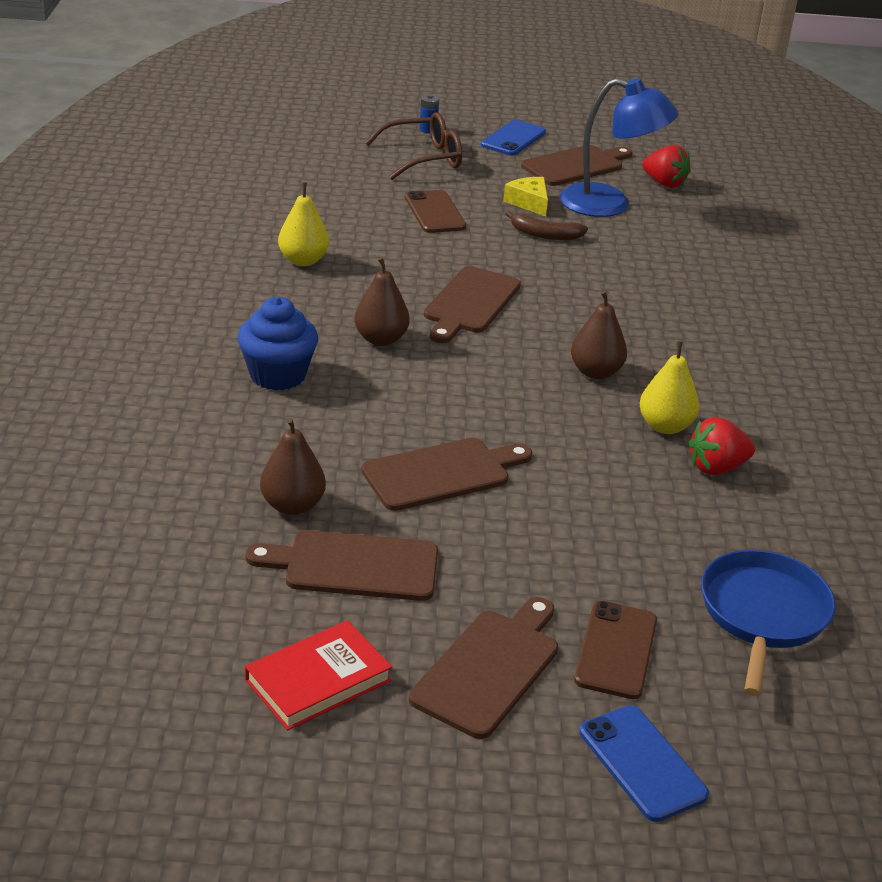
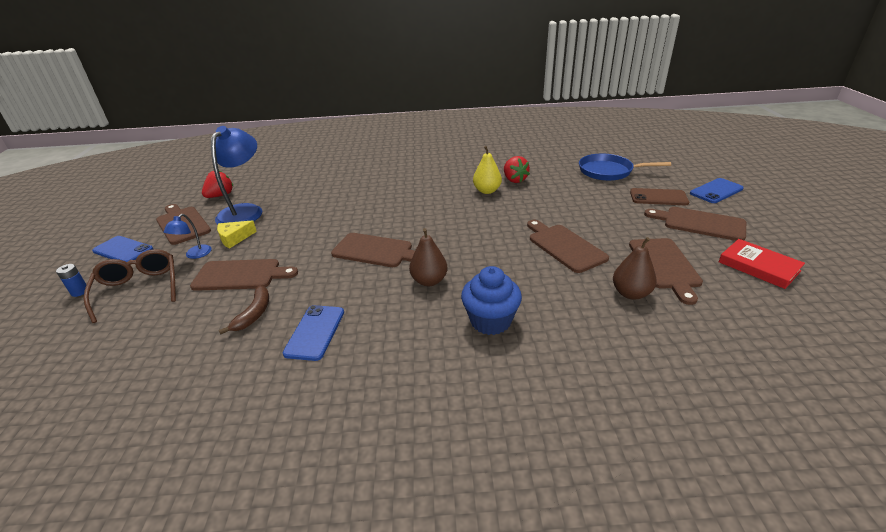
camera: 90 degrees left, 0 degrees up
(303, 260) = (315, 332): yellow pear -> blue phone
(435, 212) = (240, 275): brown phone -> brown cutting board
(491, 181) = (194, 255): none -> blue lamp
(545, 235) = (283, 230): brown banana -> brown banana (254, 314)
(595, 372) = (444, 209): brown pear -> none

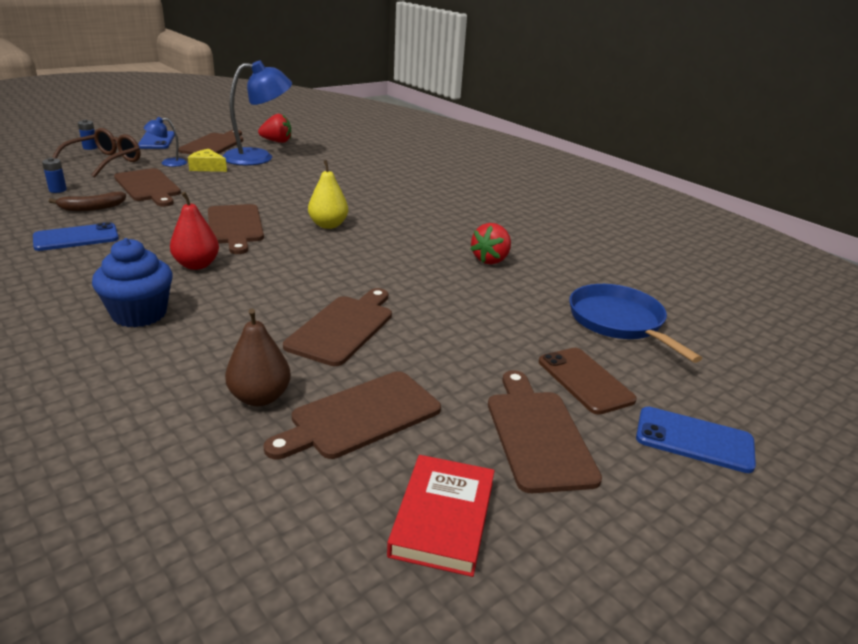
camera: 50 degrees right, 5 degrees down
(179, 328) = (57, 190): none -> blue battery
(429, 281) = (197, 265): brown pear -> red pear
(487, 191) = (436, 250): yellow pear -> yellow pear (328, 225)

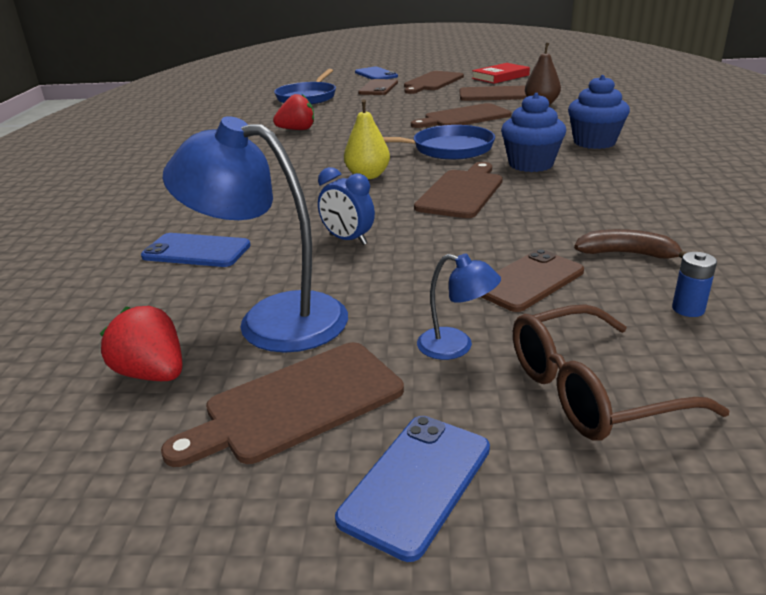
camera: 135 degrees left, 0 degrees up
(76, 238) = (647, 212): blue phone -> blue phone (196, 251)
(90, 147) = (625, 496): blue battery -> none
(148, 187) = (528, 281): brown cutting board -> brown phone
(197, 265) = (530, 164): red pear -> blue cupcake
(207, 167) = (395, 310): yellow cheese -> none
(273, 186) = (348, 240): none -> blue clock
(297, 267) = (448, 149): none -> blue pan

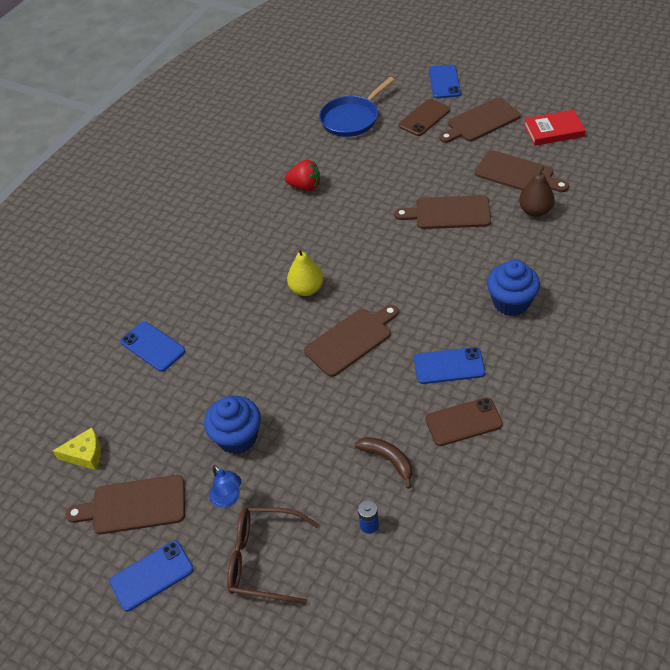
camera: 30 degrees right, 20 degrees up
(152, 374) = (85, 454): red strawberry -> yellow cheese
(272, 319) = (158, 434): blue lamp -> none
(348, 240) = (241, 371): blue clock -> none
(448, 149) = (391, 268): blue pan -> none
(528, 281) = (308, 460): brown phone -> brown phone (463, 422)
(530, 164) = (431, 319): blue cupcake -> blue cupcake (237, 438)
(592, 183) = (449, 366): none -> blue phone

